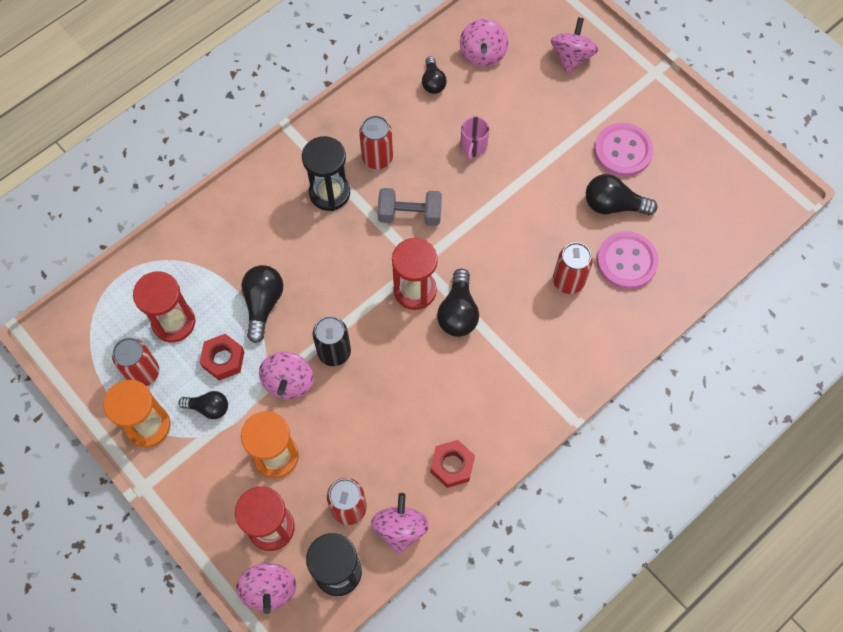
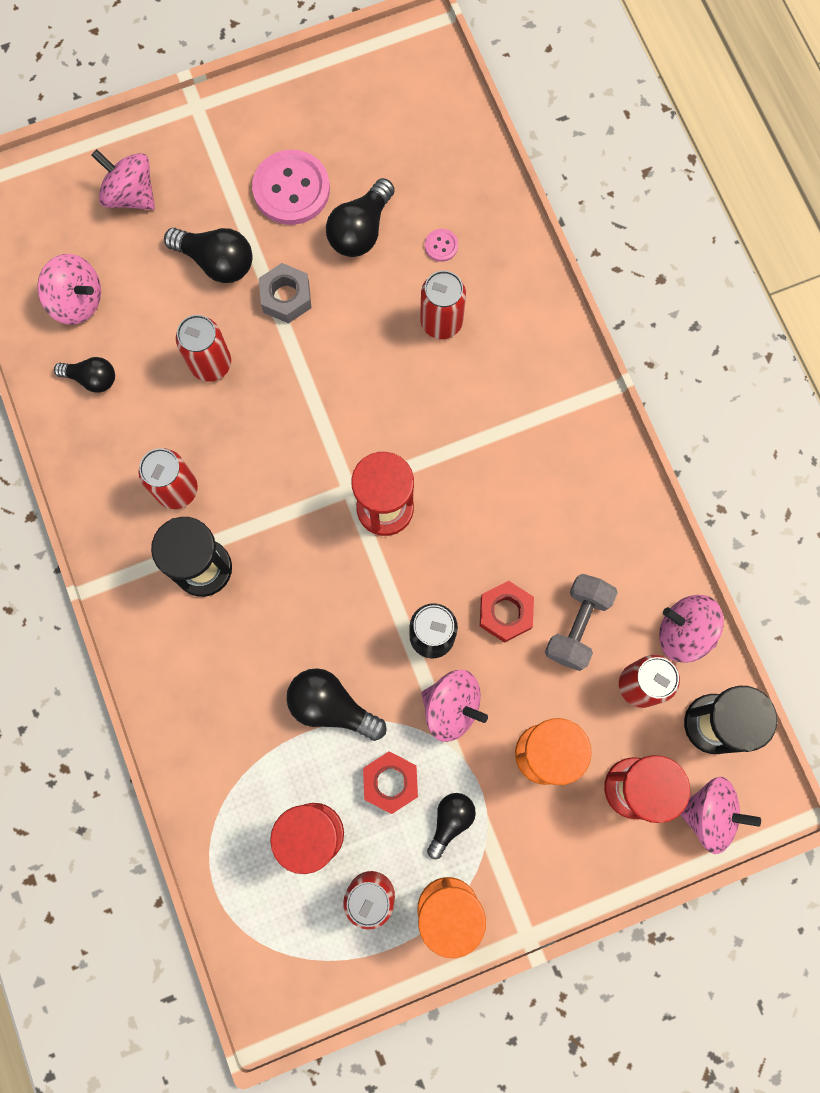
camera: 70 degrees left, 10 degrees up
(410, 214) = (276, 477): grey dumbbell -> grey dumbbell (577, 625)
(452, 465) = (627, 545): red nut -> red nut (505, 613)
(458, 312) = (434, 466): black light bulb -> black light bulb (216, 262)
(473, 147) = (211, 364): pink mug -> red can
(541, 175) = (286, 297): none -> grey nut
(626, 261) = (441, 246): pink button -> pink button, size x0.43

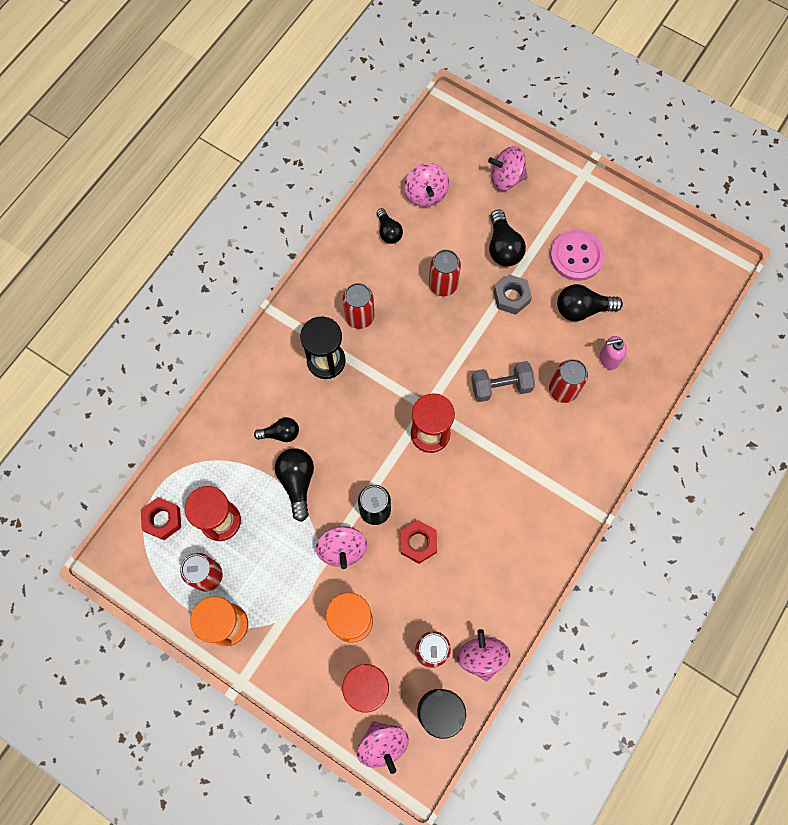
camera: 55 degrees right, 5 degrees down
(131, 194) = (506, 178): pink spinning top -> pink spinning top turned 90 degrees counterclockwise
(390, 782) = (277, 544): red nut -> red nut (162, 520)
(441, 246) = (608, 359): pink button -> pink soap dispenser
(450, 821) = (277, 592): black light bulb -> black light bulb (281, 433)
(577, 625) = (440, 589): grey dumbbell -> grey dumbbell (501, 386)

